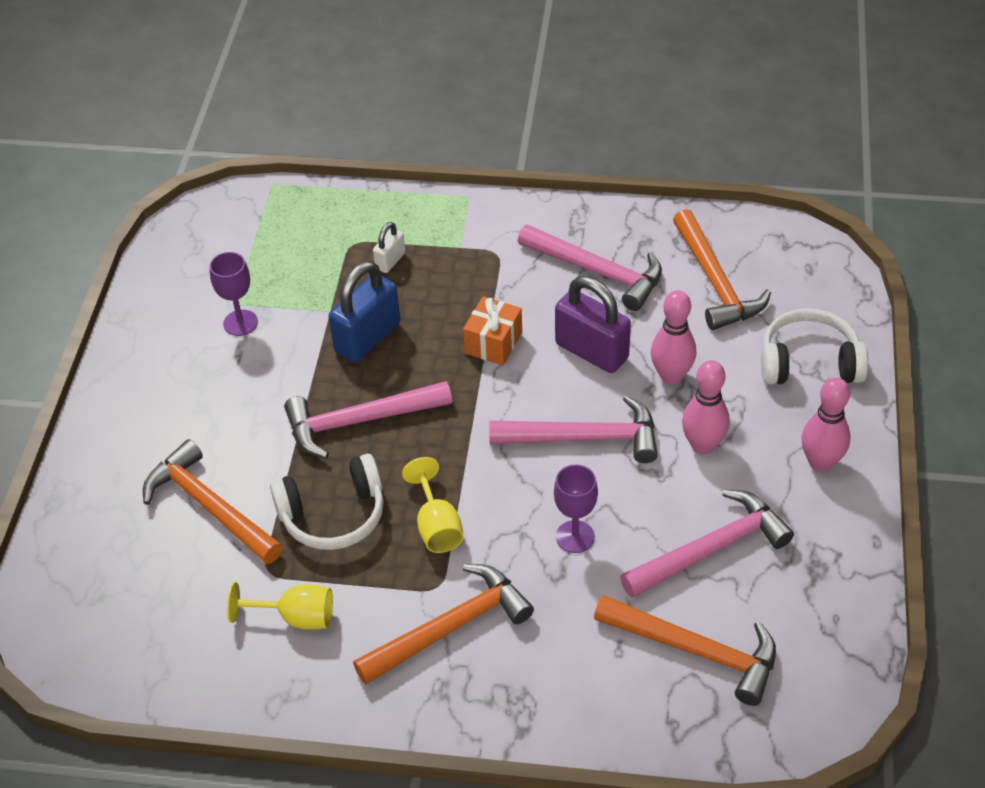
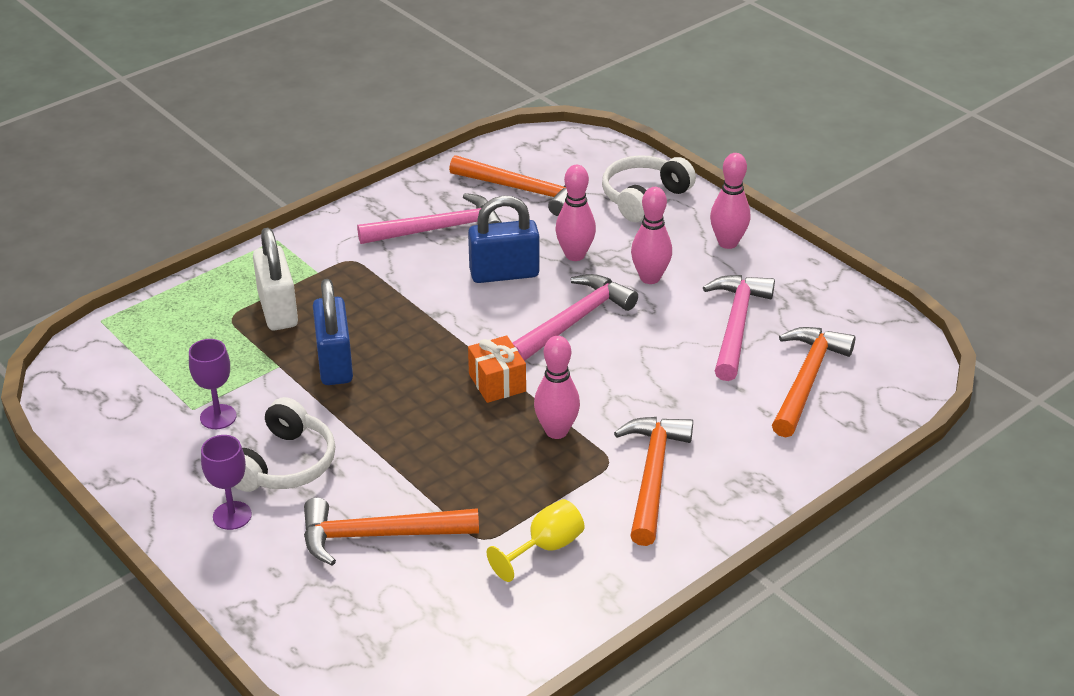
camera: 50 degrees left, 10 degrees down
(333, 515) = (477, 475): white headphones -> white headphones (284, 464)
(359, 421) = (408, 412): pink hammer -> none
(390, 261) = (278, 310): white padlock -> white padlock, size x1.93
(436, 526) = (556, 431): yellow goblet -> pink bowling pin
(493, 343) = (431, 310): orange gift -> orange gift (497, 383)
(575, 537) = (650, 375): purple goblet -> purple goblet (232, 515)
(591, 351) = (504, 273): purple padlock -> blue padlock
(696, 651) = (806, 380): orange hammer -> orange hammer turned 45 degrees counterclockwise

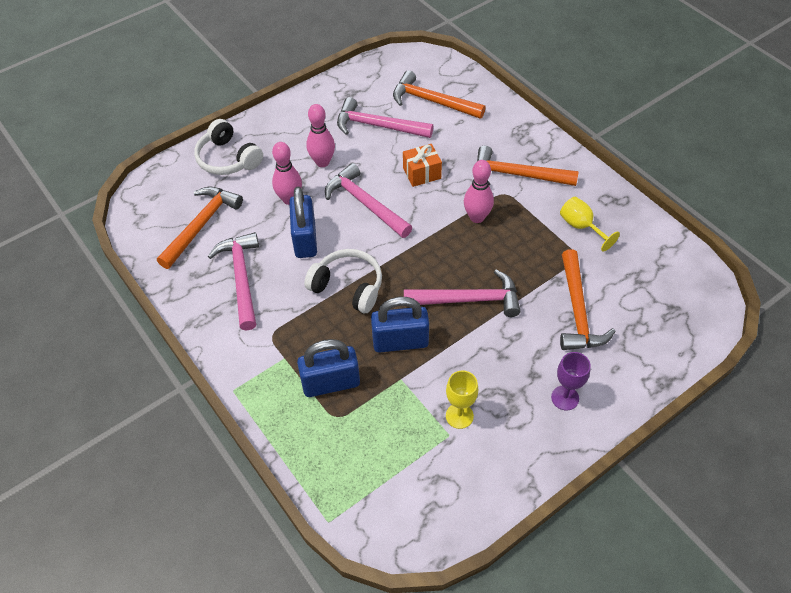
camera: 85 degrees left, 15 degrees up
(218, 417) = (459, 416): purple goblet -> yellow goblet
(278, 310) = (331, 383): white padlock -> blue padlock
(284, 464) = (511, 368): white headphones -> white headphones (348, 287)
(401, 424) = (468, 300): none -> pink hammer
(497, 383) = (427, 246): orange gift -> orange gift (422, 173)
(727, 243) = (290, 121): pink bowling pin -> none

